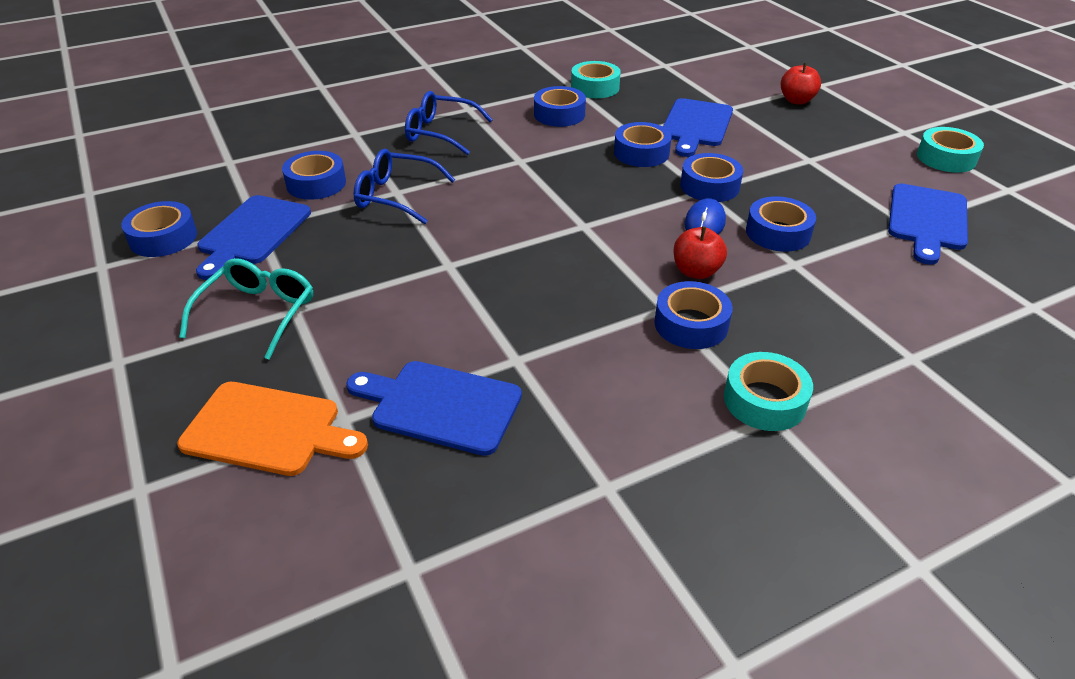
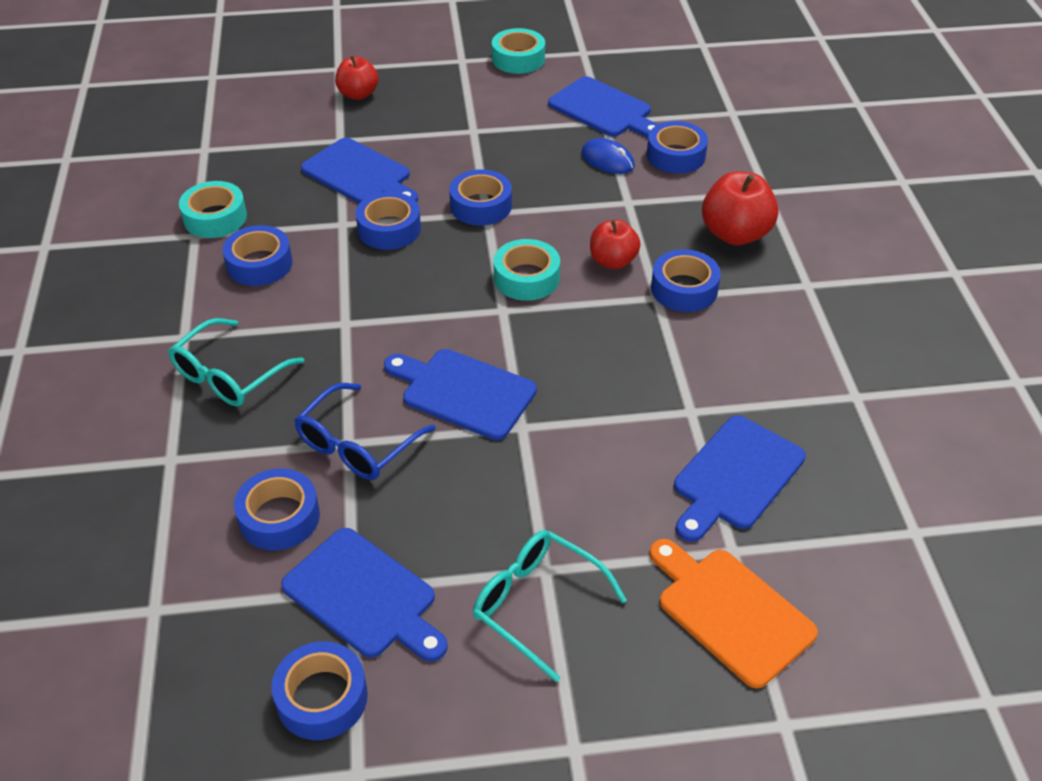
camera: 70 degrees left, 5 degrees up
(268, 430) = (730, 611): orange cutting board -> orange cutting board turned 75 degrees counterclockwise
(441, 133) = (230, 374): blue glasses -> turquoise glasses
(474, 228) = (463, 392): none -> blue cutting board
(704, 223) = (541, 230): blue mouse -> blue mouse (607, 160)
(764, 400) = (788, 281): turquoise tape -> turquoise tape (526, 278)
(778, 233) = (579, 193): blue tape -> blue tape (676, 155)
(811, 345) = (735, 234): none -> red apple

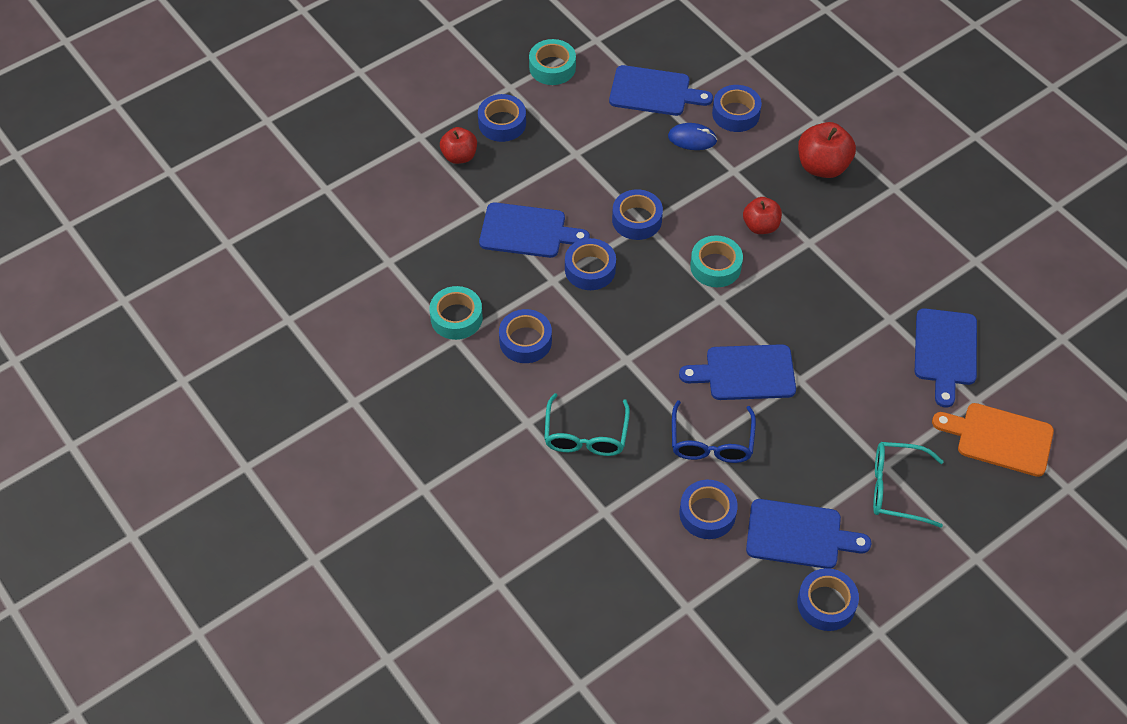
camera: 30 degrees left, 10 degrees up
(684, 289) = (821, 227): blue tape -> blue tape (502, 123)

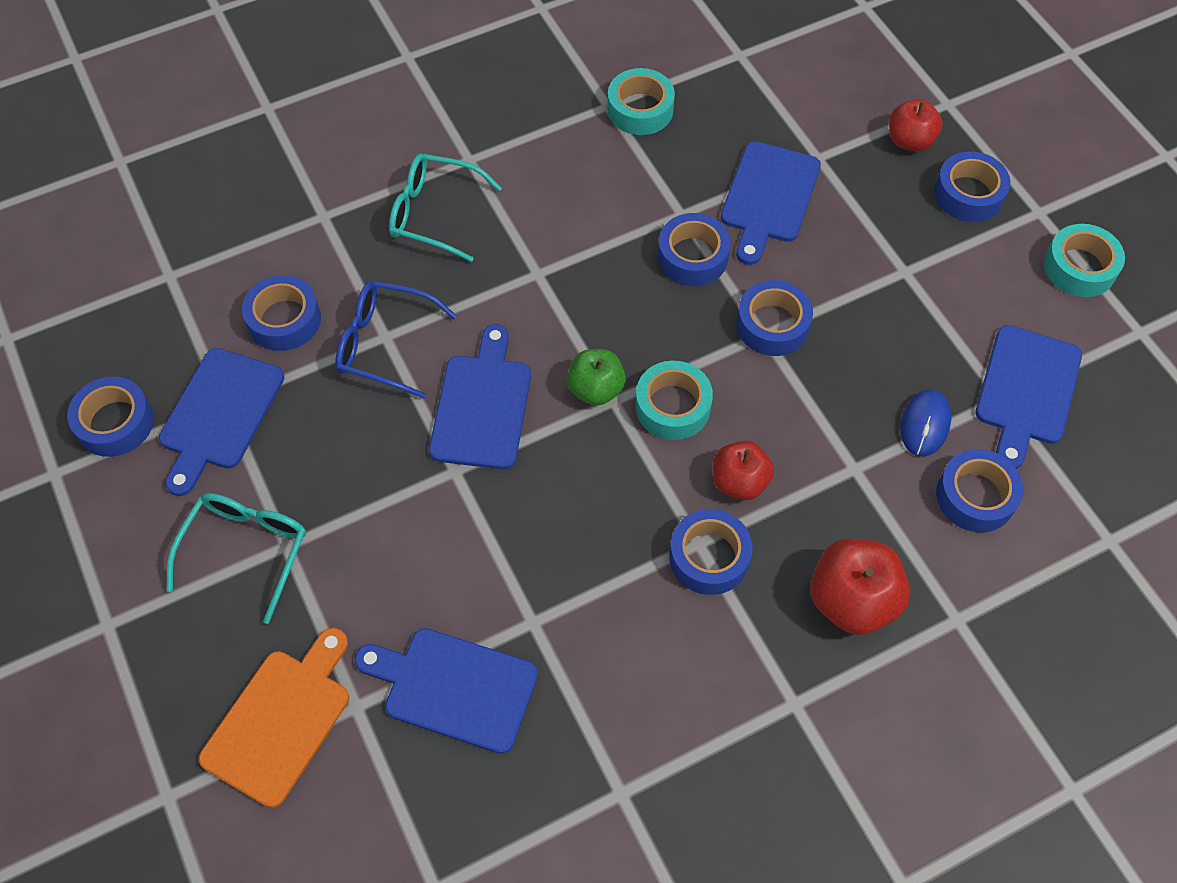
camera: 100 degrees right, 5 degrees up
(525, 341) = (590, 172): blue tape -> blue tape (709, 557)
(714, 310) = (596, 389): none -> green apple

